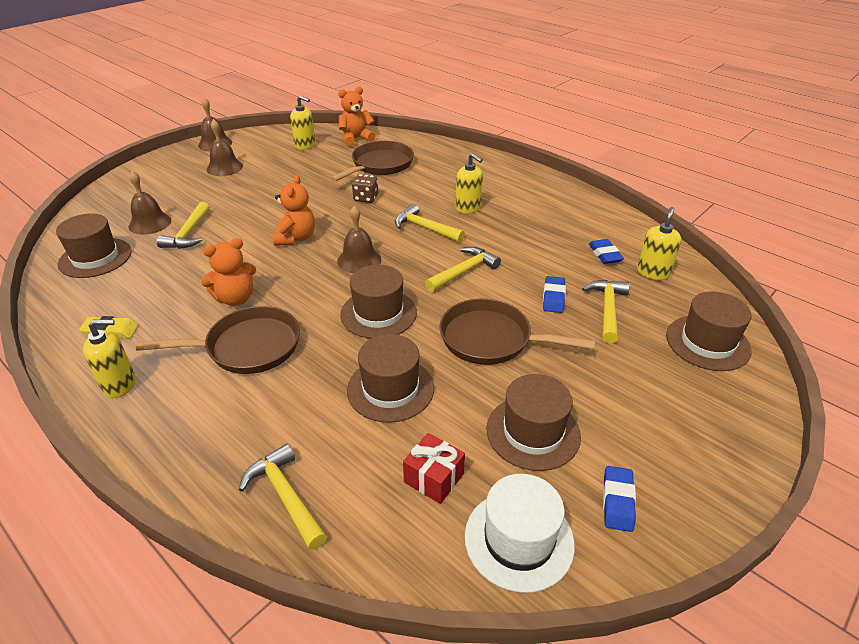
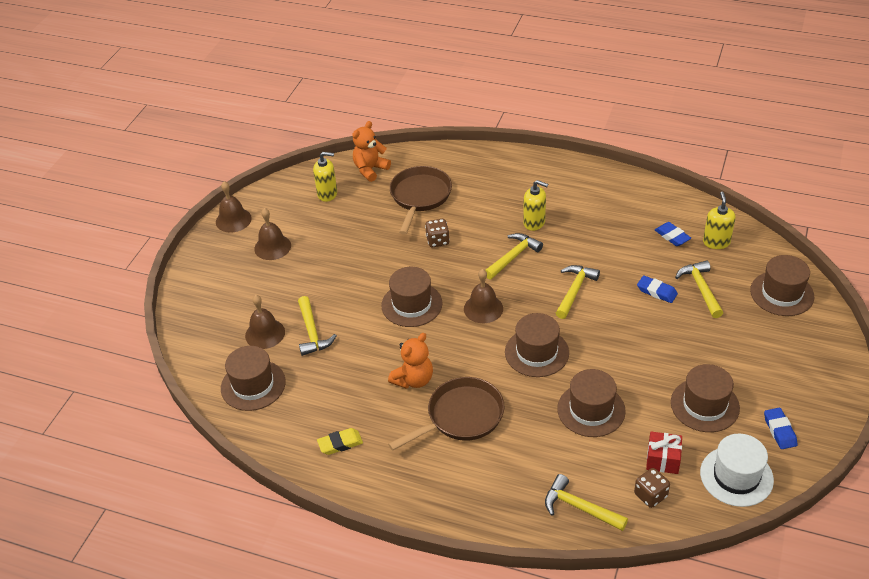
camera: 20 degrees left, 5 degrees up
(120, 384) = (393, 481): yellow soap dispenser -> none
(296, 238) = (412, 304): orange teddy bear -> brown hat
(385, 517) = (650, 495): none -> brown dice
(425, 228) = (513, 257): yellow hammer -> yellow hammer turned 120 degrees clockwise
(491, 339) = (634, 344): brown pan -> none
(553, 297) = (656, 291): blue eraser -> blue eraser turned 45 degrees counterclockwise

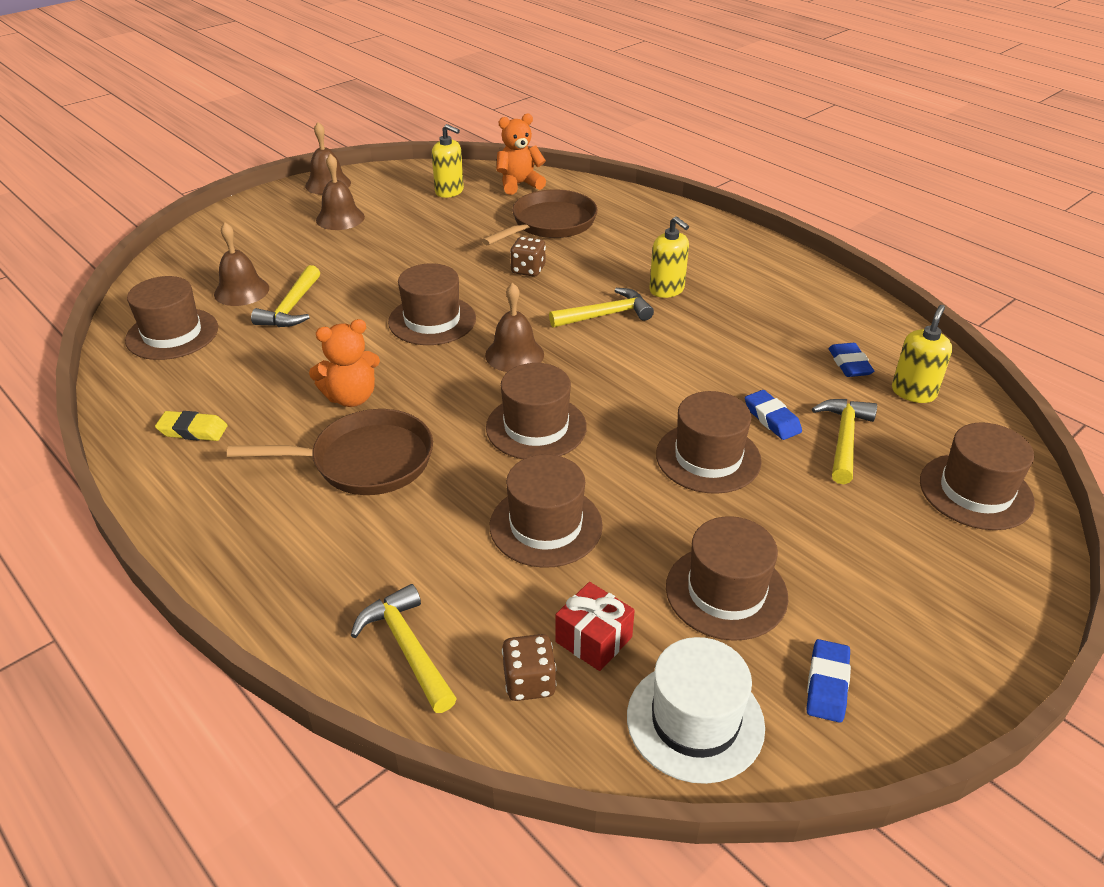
camera: 25 degrees right, 5 degrees down
(575, 291) = (654, 377): yellow hammer -> none
(641, 331) = (708, 457): none -> brown hat

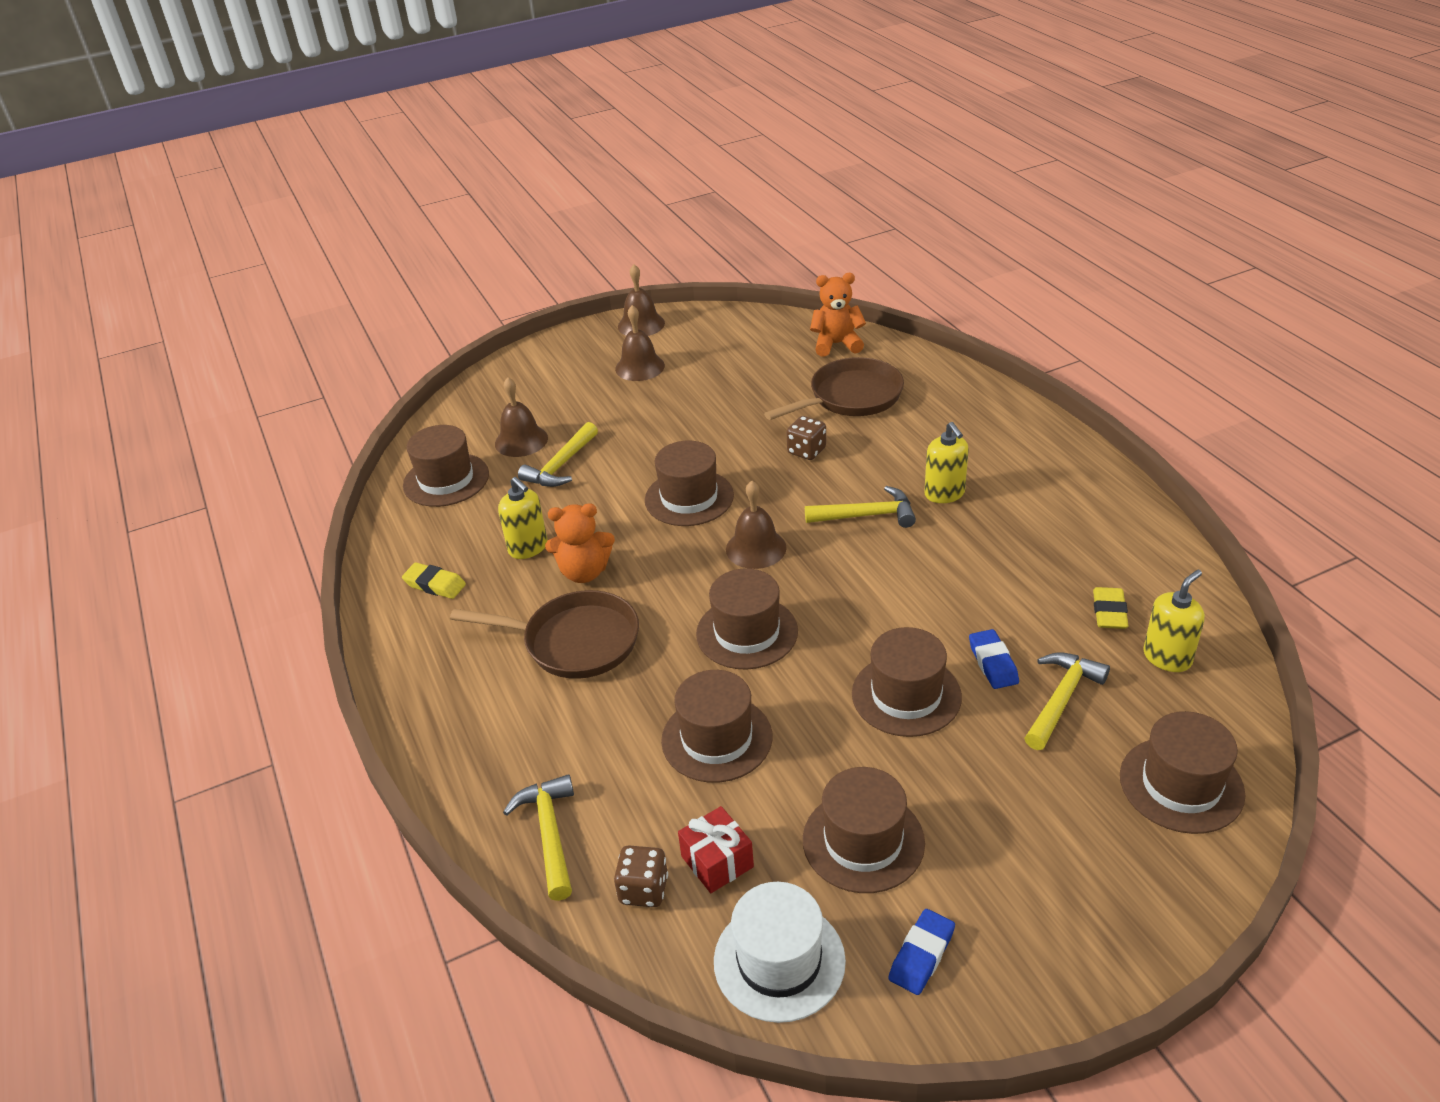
camera: 20 degrees right, 0 degrees up
(449, 191) = (760, 346): yellow soap dispenser -> yellow soap dispenser (528, 548)
(849, 364) = (1109, 612): blue eraser -> yellow eraser

